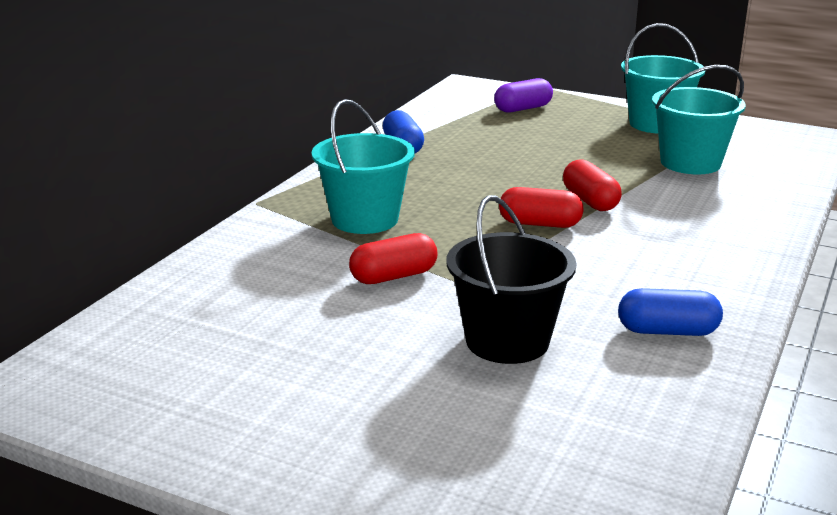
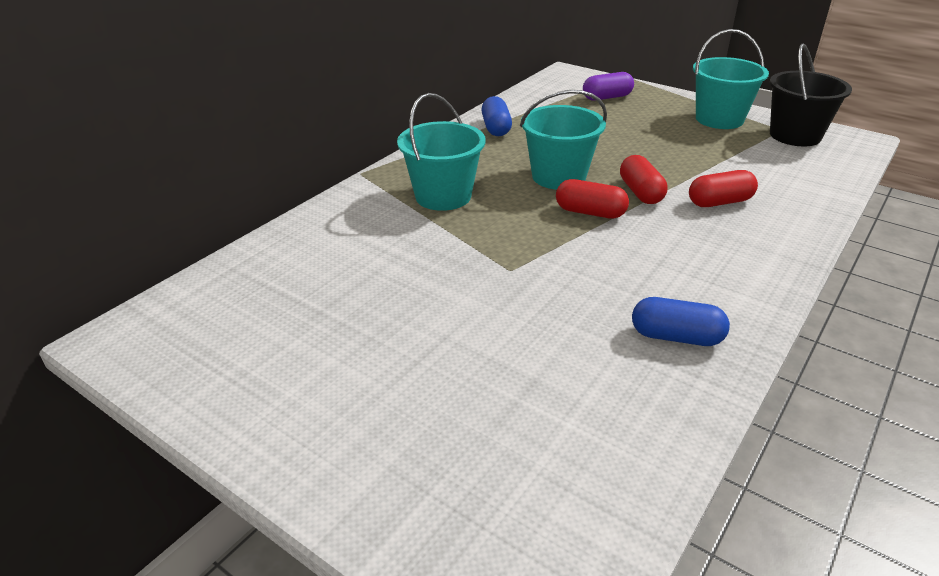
camera: 10 degrees right, 10 degrees up
(394, 276) = (449, 255): red capsule -> red capsule (719, 202)
(507, 341) = (527, 332): black bucket -> black bucket (795, 135)
(690, 163) = (740, 160): turquoise bucket -> turquoise bucket (558, 176)

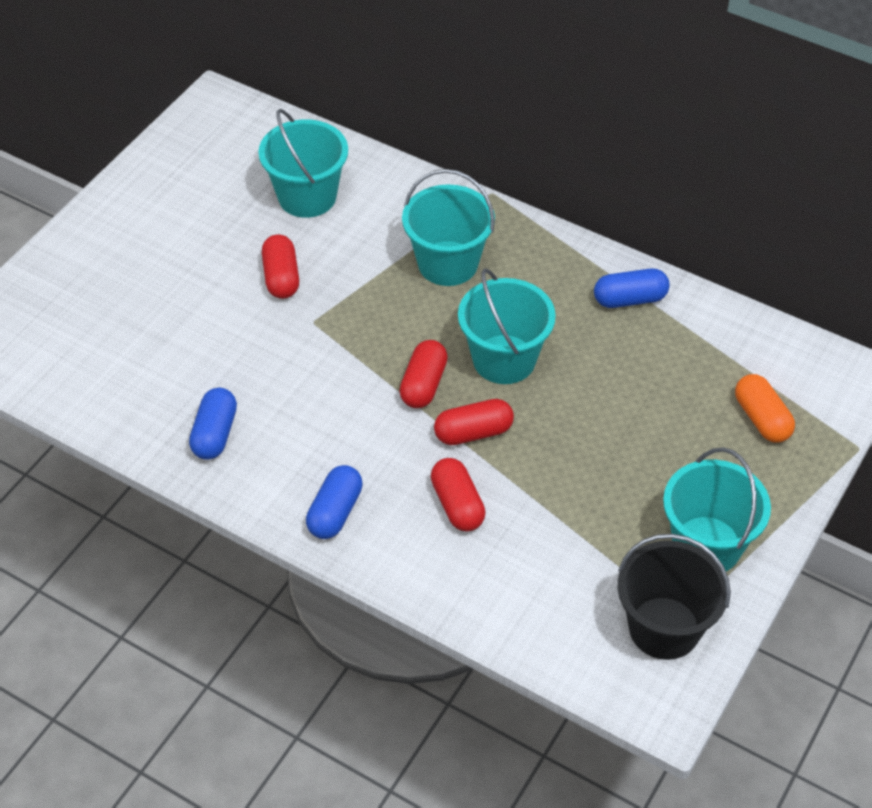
camera: 85 degrees right, 15 degrees up
(323, 271) = (307, 196): none -> turquoise bucket
(443, 289) = (281, 277): none -> red capsule
(607, 97) = (761, 419): purple capsule -> orange capsule
(752, 261) = (335, 512): none -> blue capsule

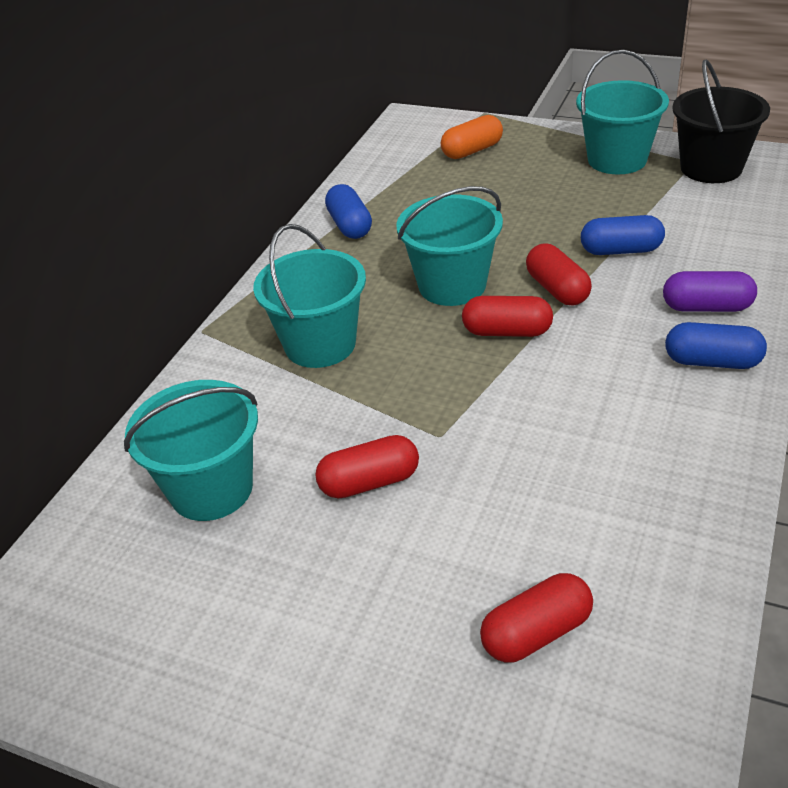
camera: 95 degrees left, 10 degrees down
(215, 434) = (658, 486): blue capsule -> blue capsule (621, 250)
(410, 534) = (706, 307): none -> purple capsule
(457, 505) = (652, 285): red capsule -> red capsule (536, 632)

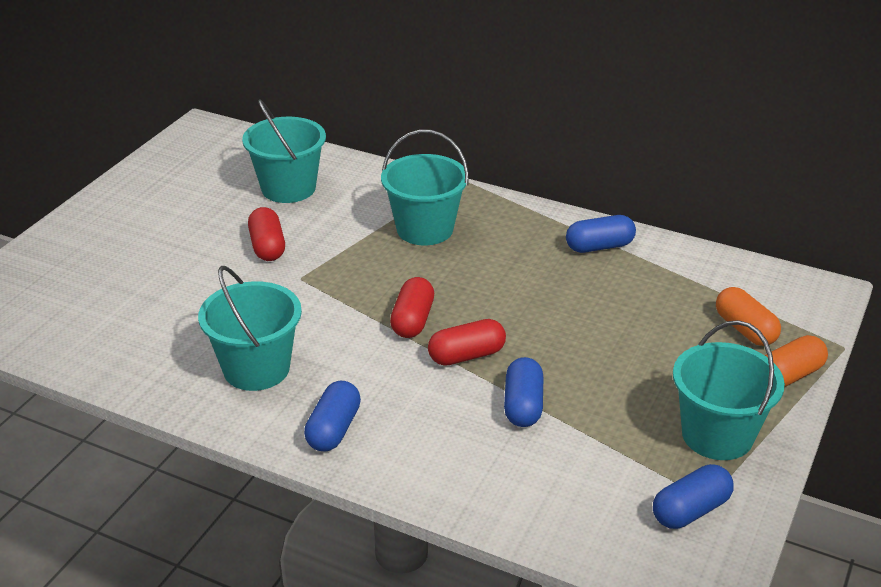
camera: 90 degrees right, 5 degrees down
(452, 285) = (488, 297): turquoise bucket -> turquoise bucket (256, 369)
(529, 133) = (789, 375): none -> orange capsule
(536, 632) = (114, 301): red capsule -> none
(706, 307) = (413, 444): purple capsule -> none
(711, 168) = (690, 510): black bucket -> blue capsule

